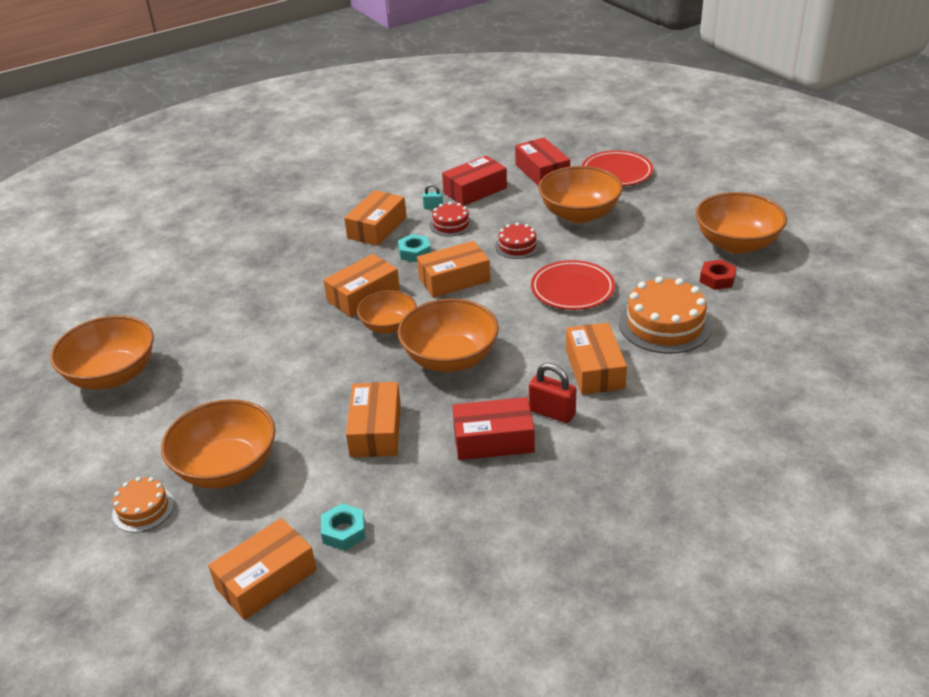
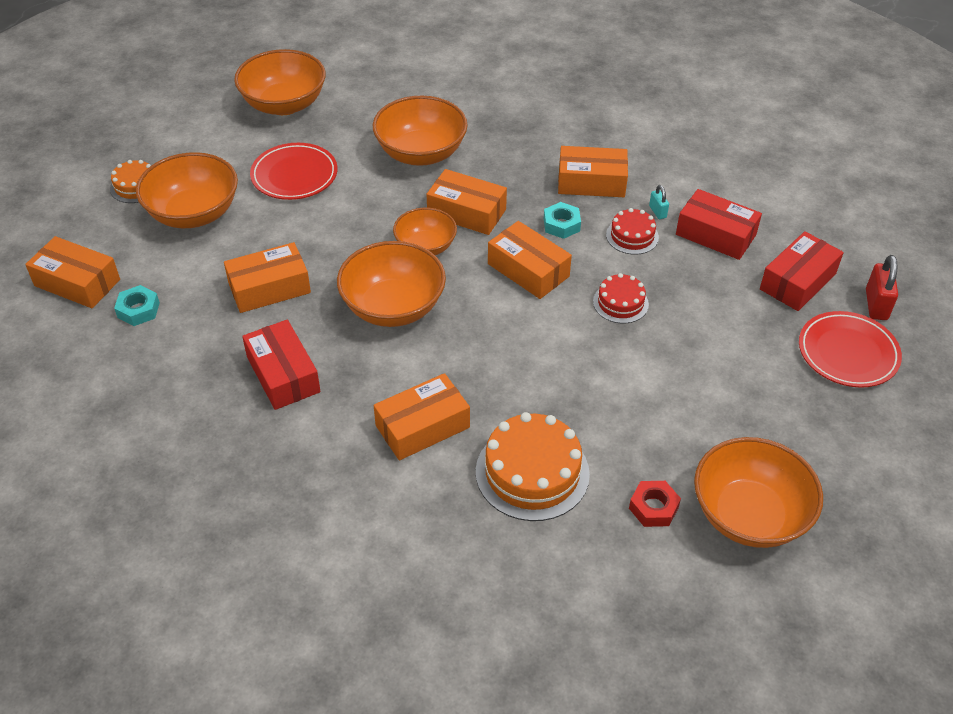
camera: 65 degrees right, 10 degrees up
(552, 412) = (338, 408): red padlock -> red padlock (876, 305)
(572, 289) = (560, 372): red plate -> red plate (294, 175)
(579, 214) = (722, 340): orange bowl -> orange bowl (421, 153)

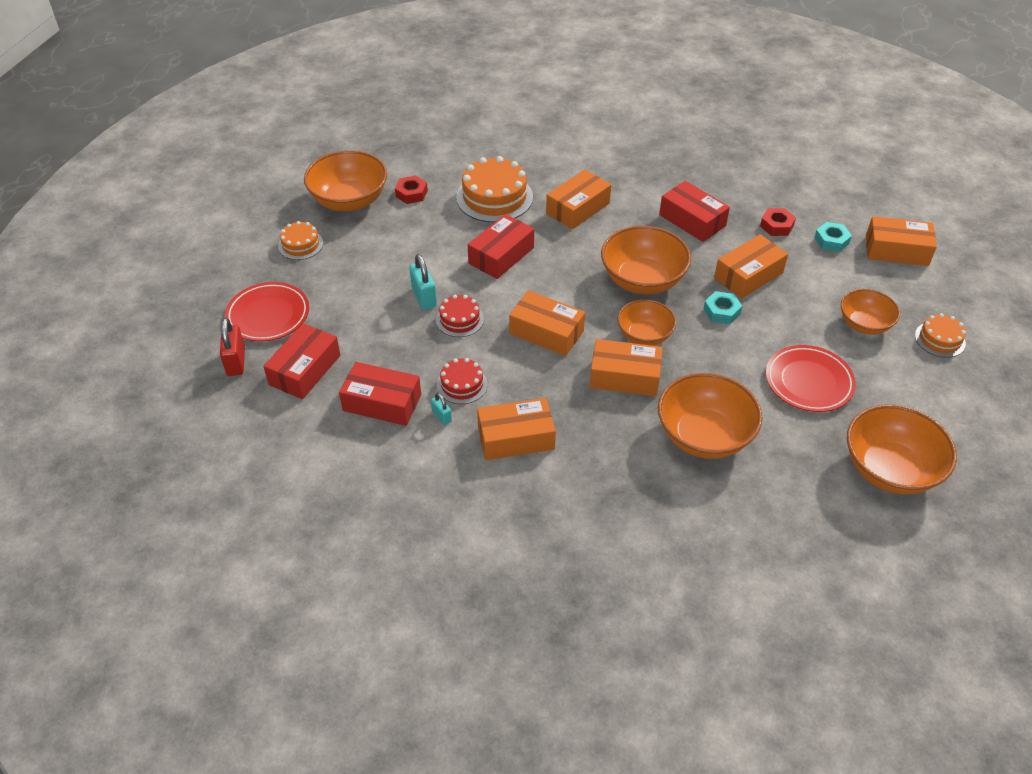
camera: 165 degrees right, 0 degrees up
(185, 344) = (776, 226): none -> red nut
(194, 213) = (864, 324): orange bowl -> orange bowl, size x0.62
(550, 375) = (501, 255): none -> red box
(561, 225) = (531, 382): turquoise nut -> turquoise nut (721, 311)
(658, 338) = (424, 297): none -> turquoise padlock
(817, 449) = (300, 245): none -> orange cake

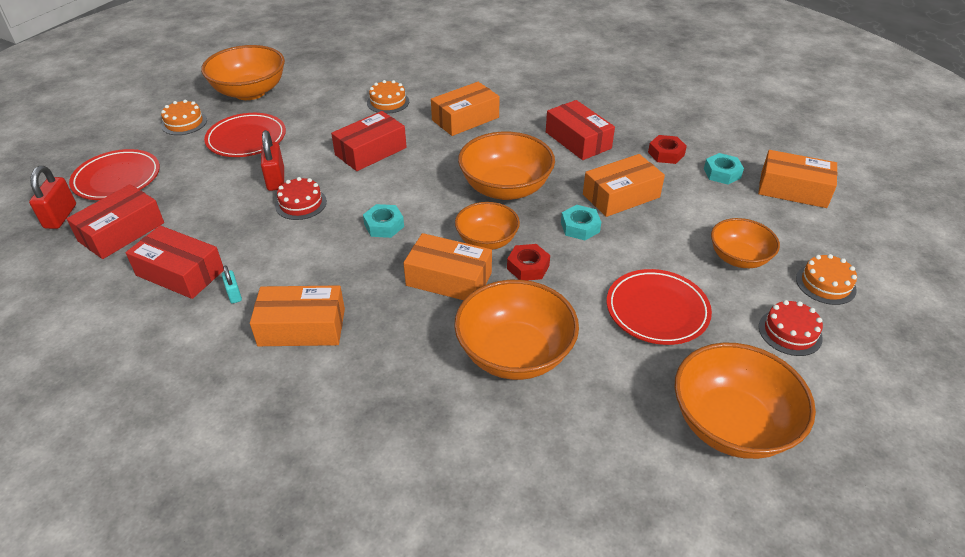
camera: 10 degrees right, 5 degrees down
(373, 256) = (246, 139): none -> red plate
(411, 193) = (310, 92): red nut -> red nut (528, 267)
(424, 297) = (276, 179): turquoise padlock -> red padlock
(462, 384) = (271, 265): red cake -> red cake (790, 332)
(494, 197) = (388, 102): orange cake -> orange cake, size x0.55
(546, 332) = (384, 225): orange box -> turquoise nut

